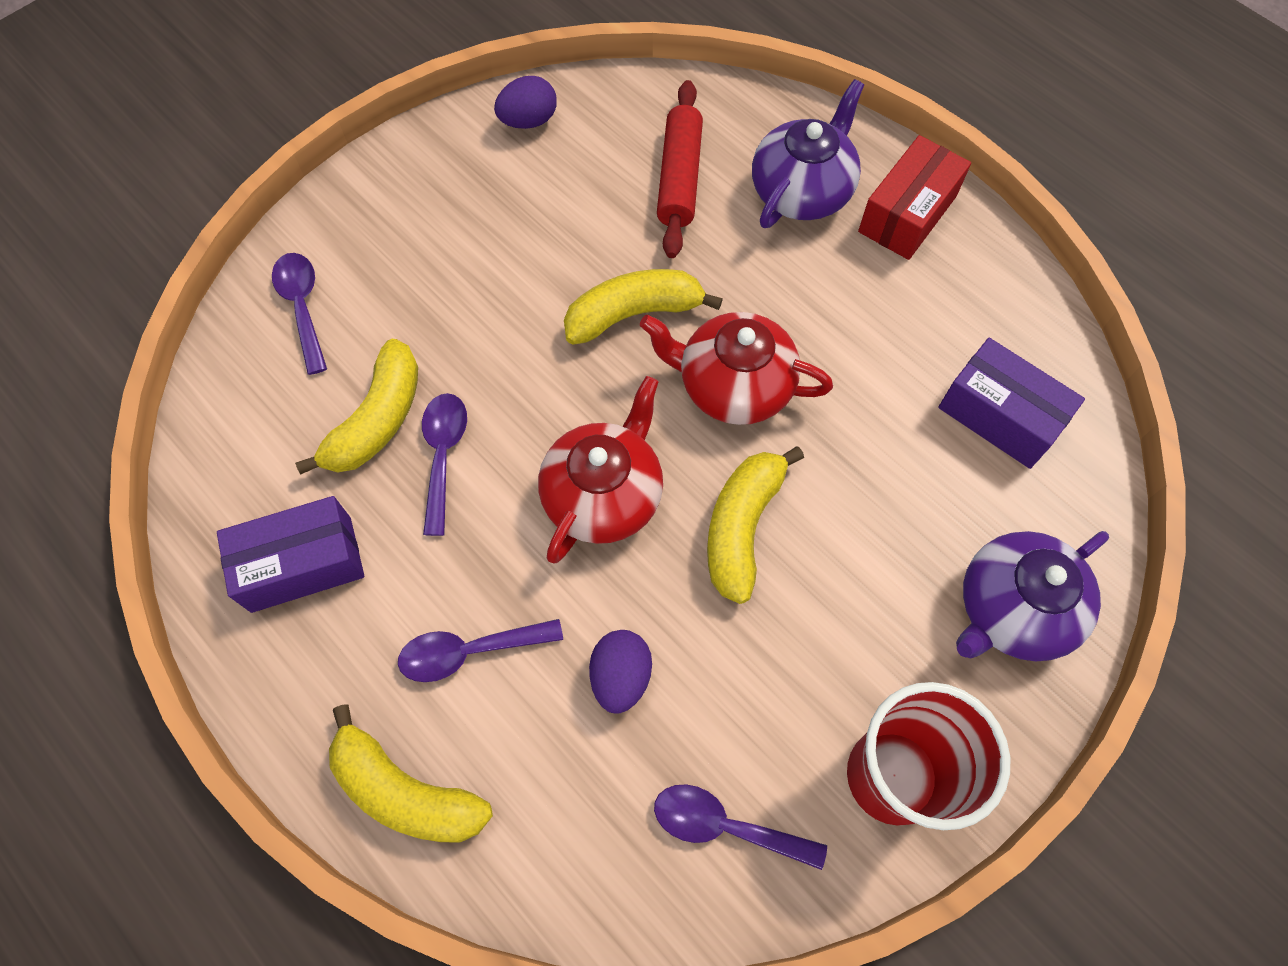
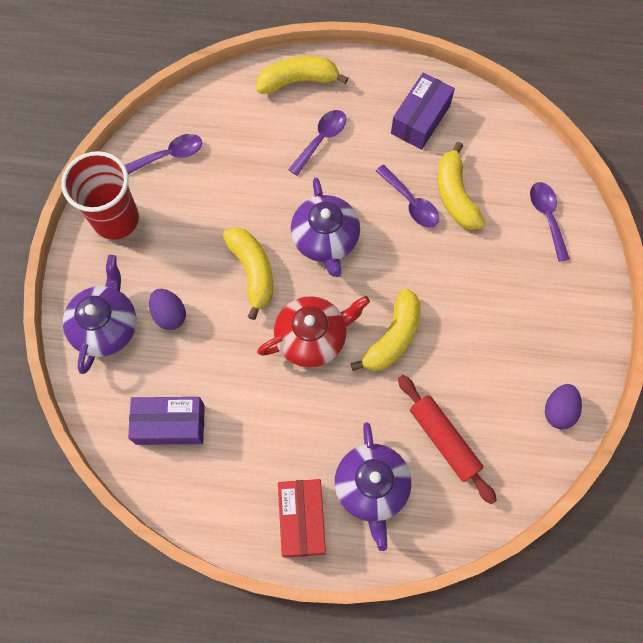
camera: 140 degrees right, 5 degrees up
(302, 307) = (547, 217): purple spoon -> purple spoon turned 135 degrees counterclockwise
(604, 494) = (325, 240): red teapot -> purple teapot
(620, 676) = (253, 175): purple egg -> purple egg (169, 314)

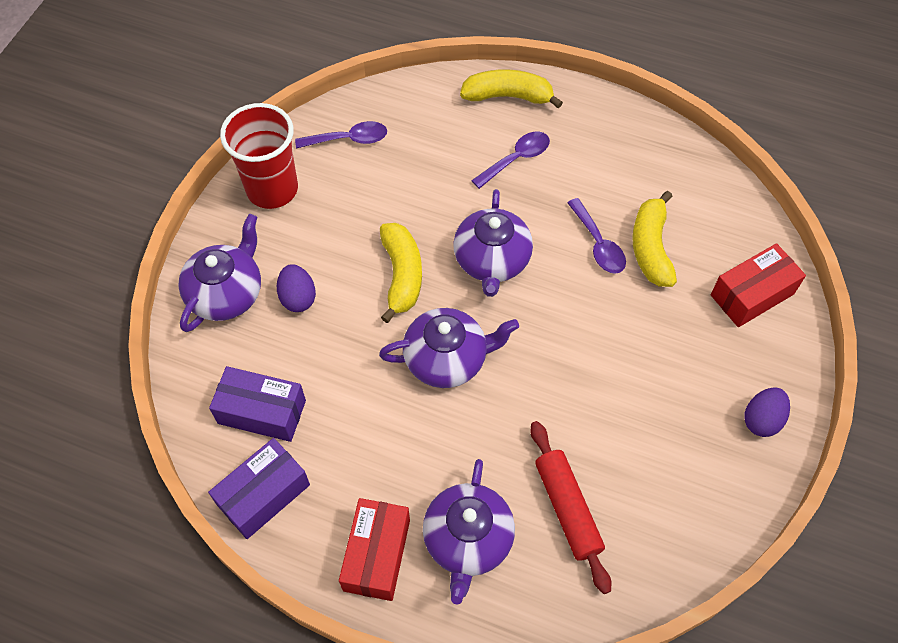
camera: 15 degrees right, 10 degrees down
(312, 337) = (447, 359): red teapot -> purple teapot
(392, 337) = (538, 381): yellow banana -> none
(420, 119) = (632, 162): purple box -> purple box (263, 495)
(547, 217) = (752, 294): purple spoon -> red box
(558, 410) = (714, 510): purple egg -> purple egg (762, 419)

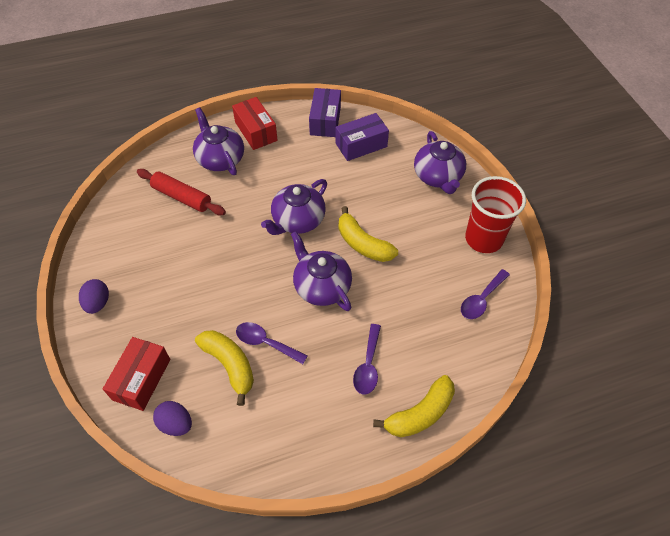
camera: 140 degrees right, 5 degrees down
(298, 298) = (402, 198): purple egg -> purple egg (176, 424)

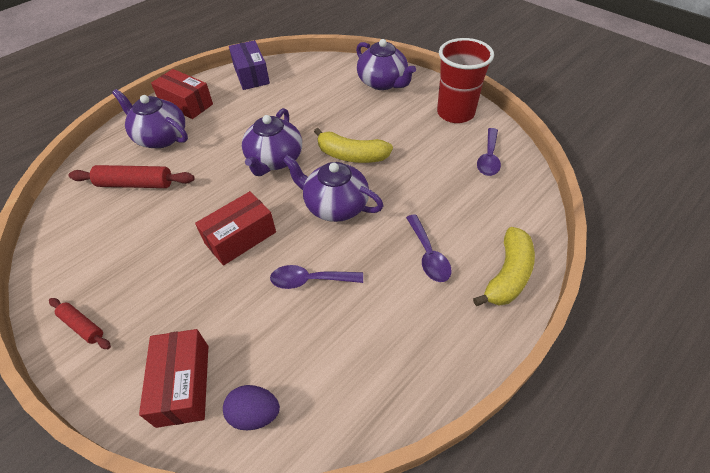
camera: 25 degrees left, 5 degrees down
(98, 303) = (82, 326): purple egg -> red rolling pin
(230, 365) = (283, 320): yellow banana -> none
(235, 282) = (240, 237): none -> red box
(361, 145) = (297, 82): purple box -> none

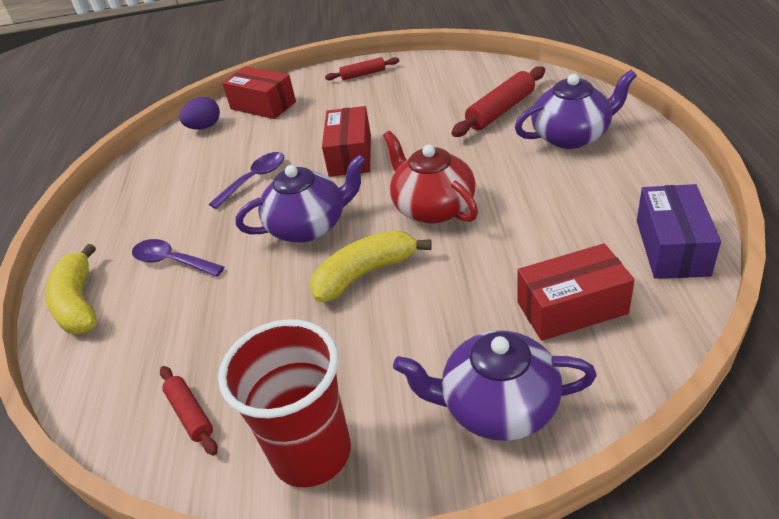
camera: 135 degrees right, 10 degrees down
(186, 104) = (635, 167): red box -> red box (572, 308)
(251, 75) = (672, 247): purple box -> purple box turned 75 degrees clockwise
(274, 160) = (433, 207): purple teapot -> red teapot
(488, 158) = (190, 414): purple spoon -> red rolling pin

